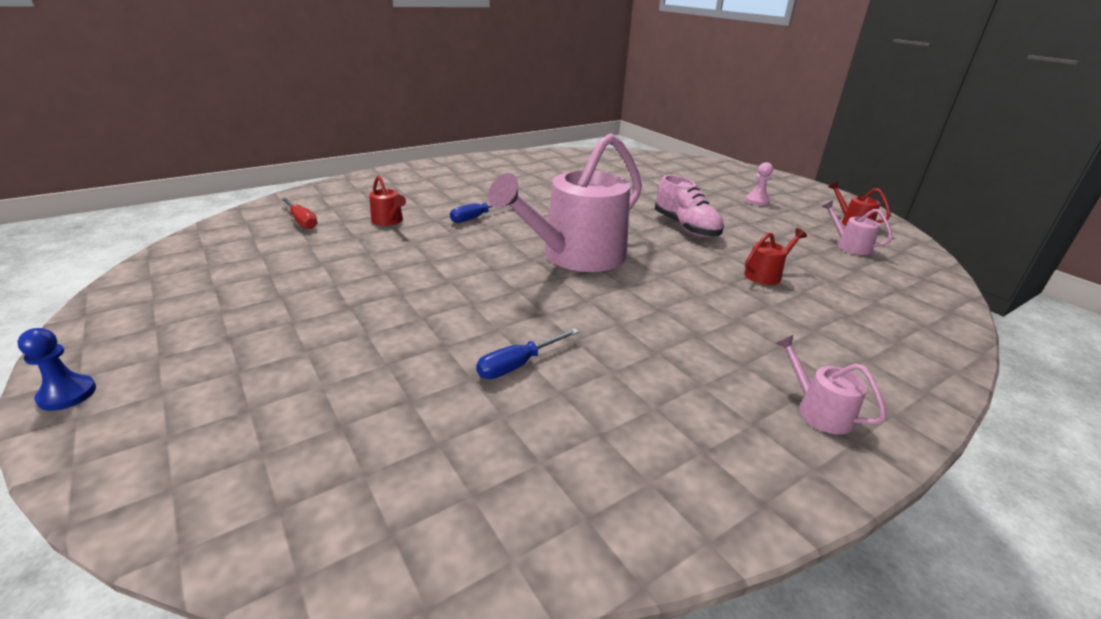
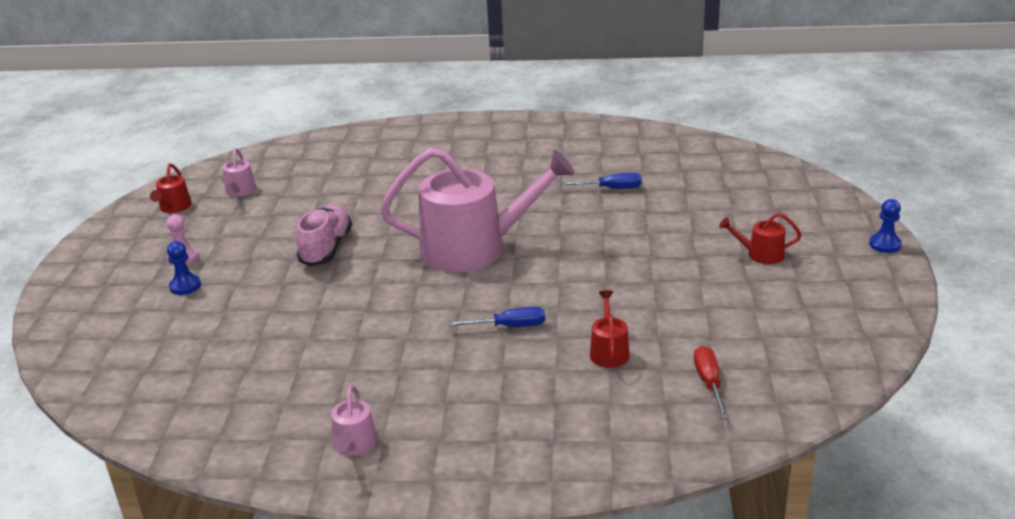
camera: 140 degrees left, 0 degrees up
(716, 190) = (185, 286): none -> blue pawn
(766, 274) = (360, 191): red watering can -> red watering can (761, 254)
(819, 411) = (486, 133): pink watering can -> pink watering can (354, 445)

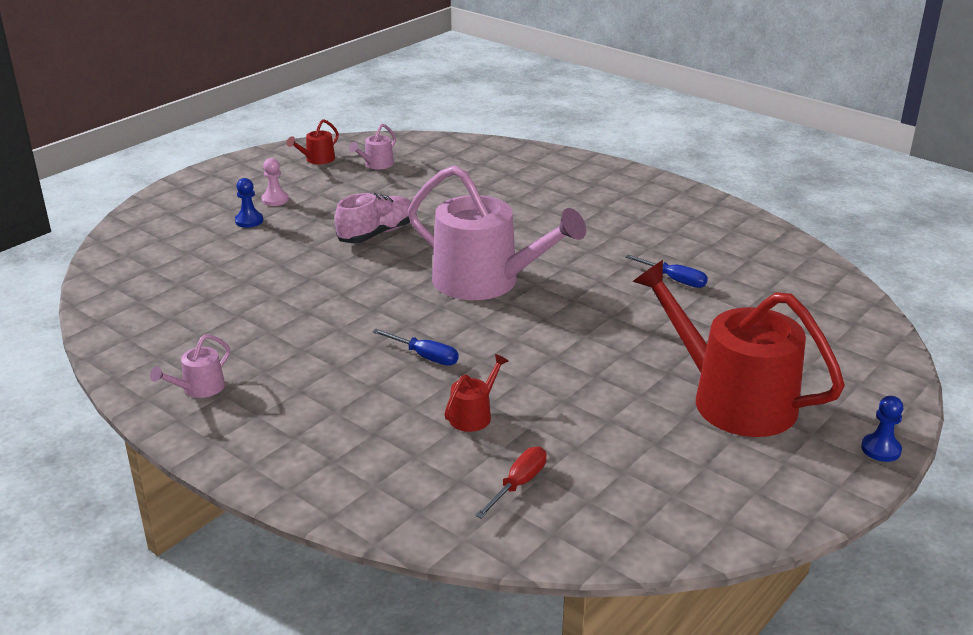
camera: 35 degrees right, 0 degrees up
(761, 254) = (732, 399): red watering can -> red watering can, size x2.44

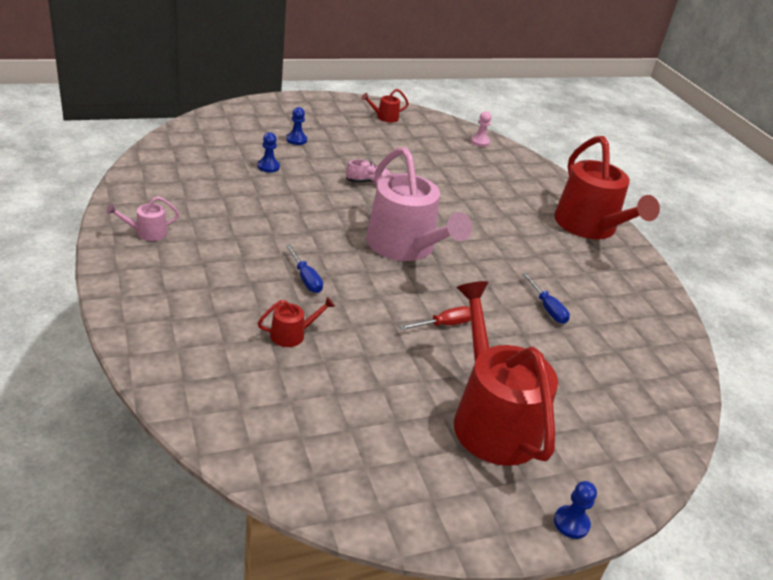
camera: 25 degrees right, 5 degrees up
(252, 262) = (268, 166): none -> blue pawn
(275, 200) = (328, 132): pink pawn -> pink pawn (479, 142)
(376, 164) = (420, 136): pink watering can -> none
(377, 234) = (368, 182): pink shoe -> pink shoe, size x0.63
(518, 484) = (267, 398): red screwdriver -> red screwdriver (444, 324)
(631, 188) = (589, 227): none -> red watering can

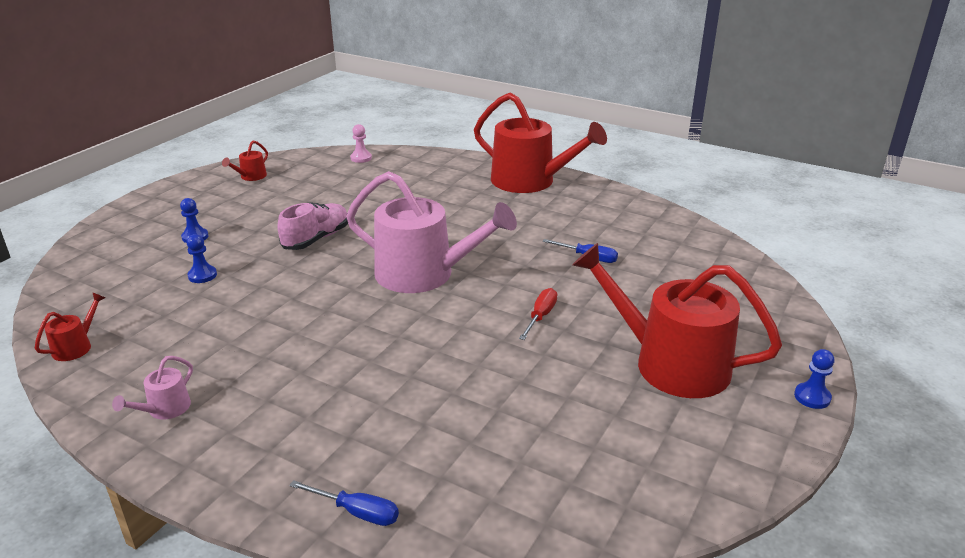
camera: 35 degrees left, 5 degrees down
(292, 334) = (441, 406): red watering can -> red watering can (76, 346)
(306, 278) = (383, 352): blue screwdriver -> blue screwdriver (357, 512)
(368, 182) = (316, 239): pink shoe -> pink shoe, size x1.58

